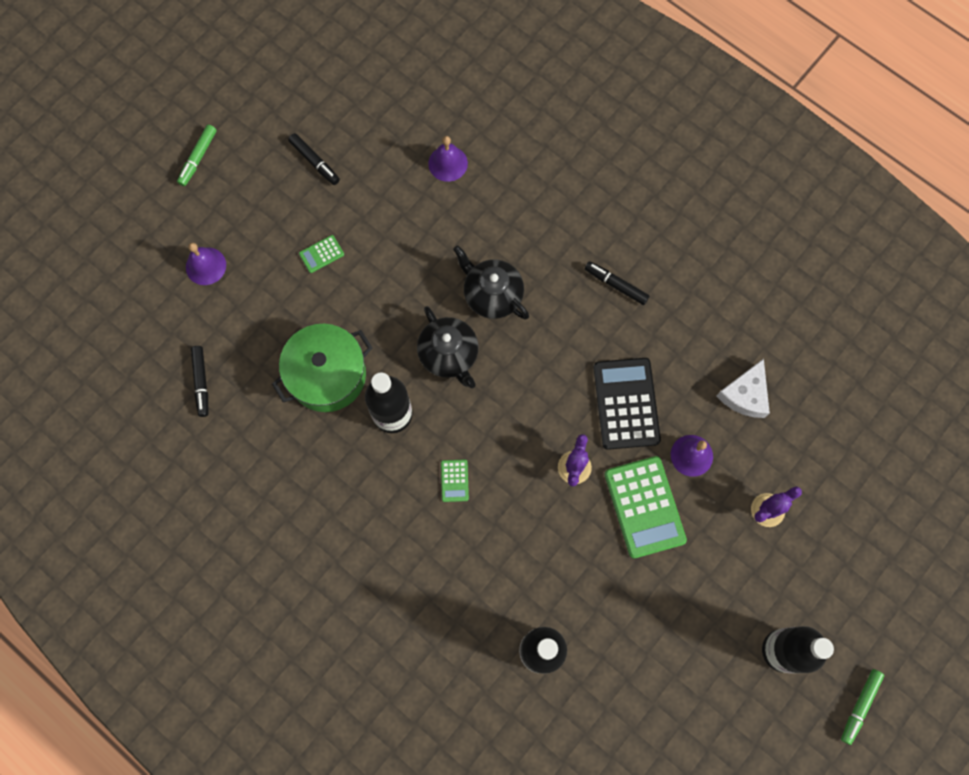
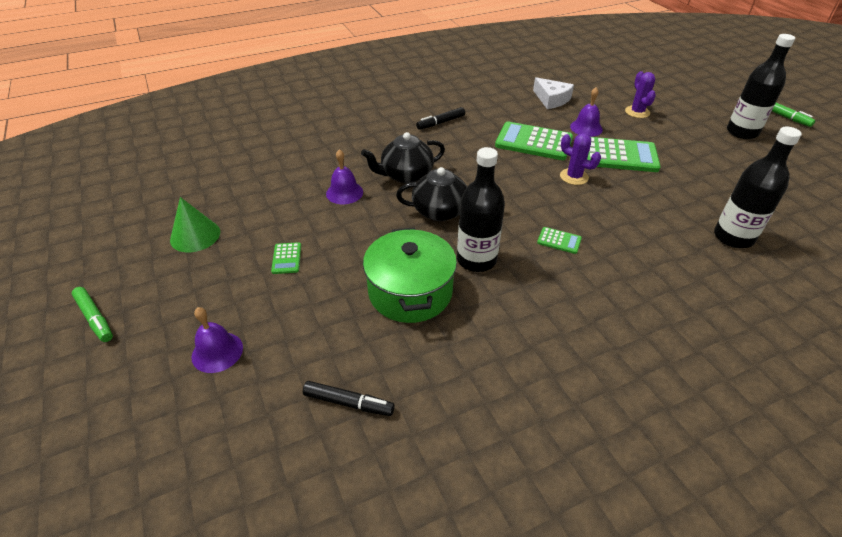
camera: 65 degrees left, 30 degrees down
(314, 162) = (195, 235): black marker -> green cone
(448, 163) = (278, 165): purple bell -> purple bell (344, 192)
(626, 403) = (533, 142): black calculator -> green calculator

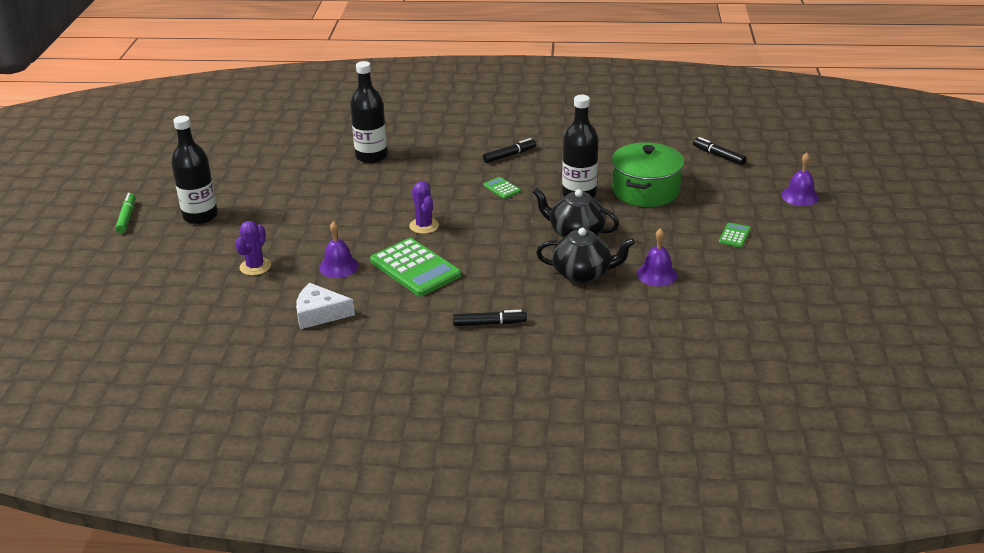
camera: 150 degrees left, 10 degrees down
(95, 318) = (898, 237): green marker -> none
(195, 235) = (817, 276): green cone -> none
(551, 99) = (319, 314): white cheese -> white cheese turned 75 degrees counterclockwise
(606, 294) = (509, 155): none -> black marker
(618, 156) = (354, 231): green calculator -> none

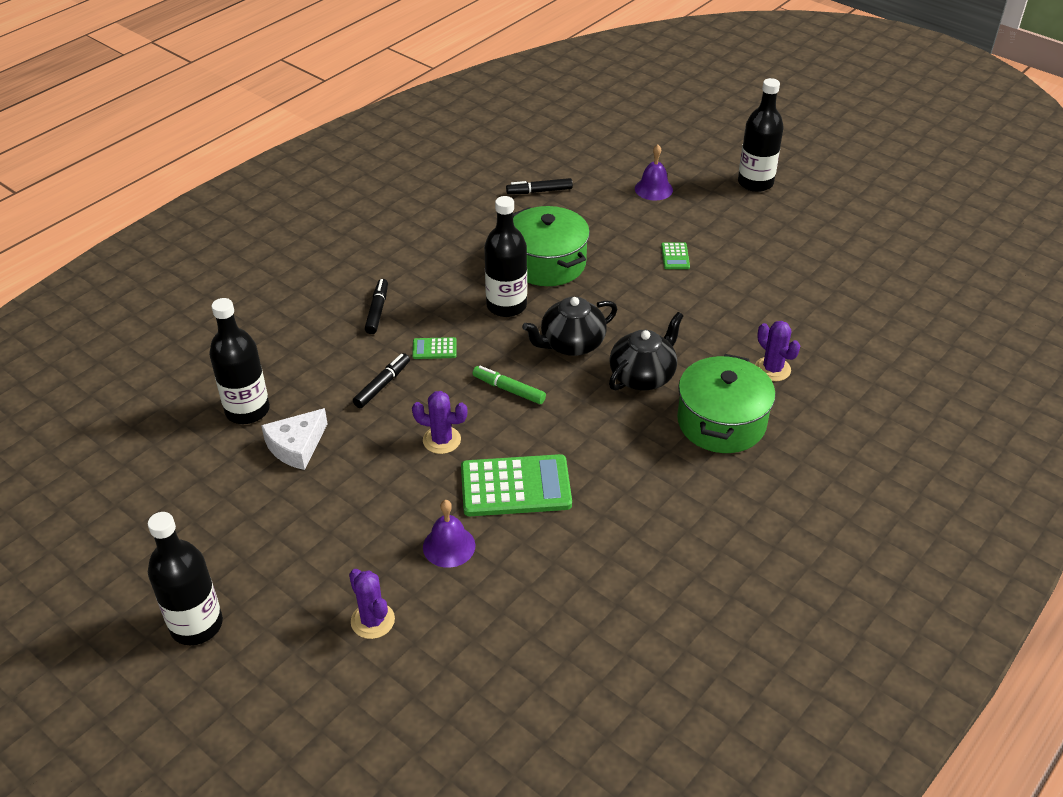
camera: 55 degrees left, 10 degrees up
(127, 217) = (107, 706): green marker -> green marker (509, 390)
(319, 314) = (526, 605): white cheese -> white cheese (296, 446)
(489, 323) = (665, 481): black marker -> black marker (382, 385)
(579, 324) = (721, 422): none -> green pot
(657, 274) = (689, 333): purple bell -> none
(669, 326) = (772, 369): none -> purple cactus
(734, 235) = (675, 256): green calculator -> green calculator turned 150 degrees counterclockwise
(887, 235) = (755, 183): none -> black bottle

